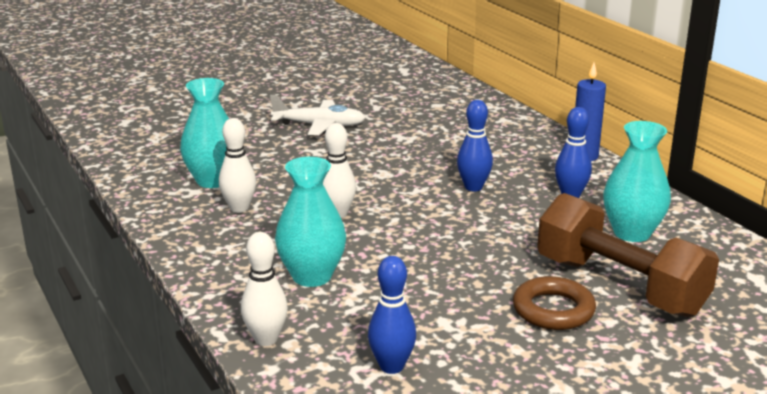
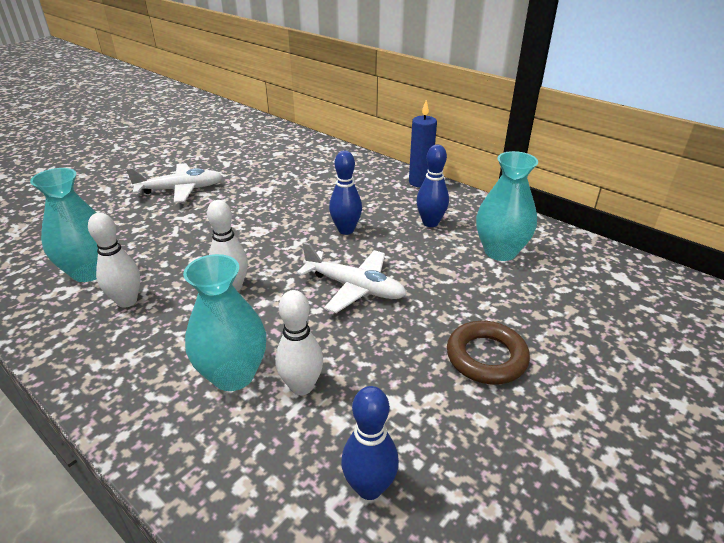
camera: 20 degrees left, 10 degrees up
(266, 339) = (211, 488): white bowling pin -> white bowling pin (302, 386)
(455, 235) = (354, 287): none -> white plane
(620, 286) = (525, 313): brown dumbbell -> none

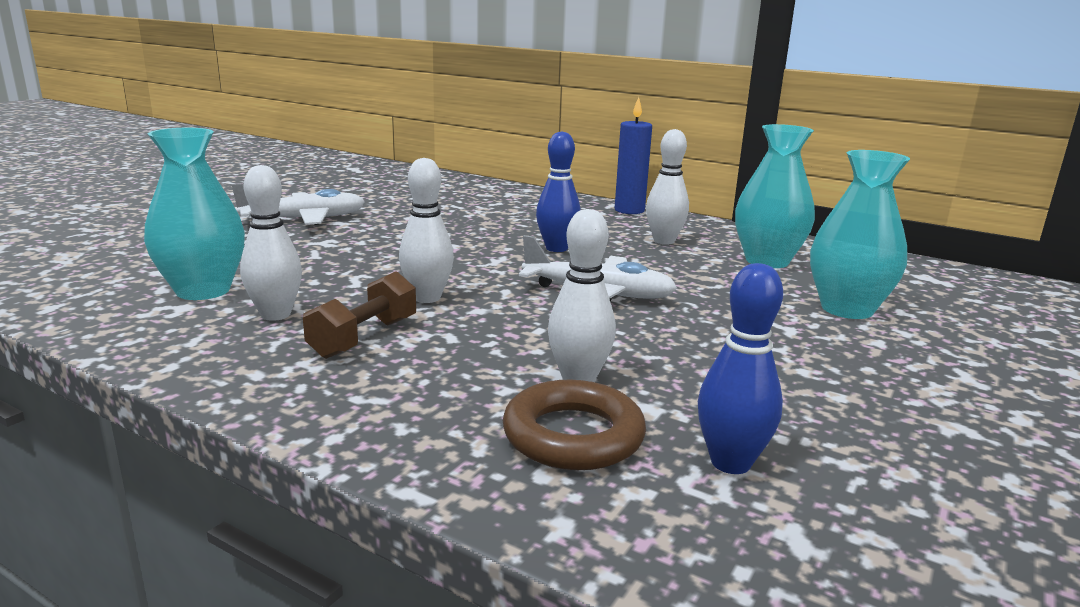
camera: 10 degrees left, 15 degrees down
(175, 330) = (364, 338): none -> brown dumbbell
(233, 375) = (473, 373): turquoise vase -> turquoise vase (847, 309)
(430, 223) = (664, 241): blue bowling pin -> white bowling pin
(486, 357) = (809, 344): brown ring -> brown ring (573, 435)

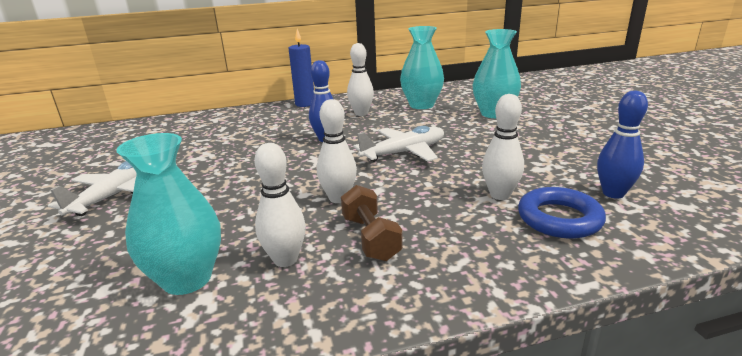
camera: 45 degrees left, 5 degrees up
(573, 435) = (559, 219): brown ring -> blue ring

